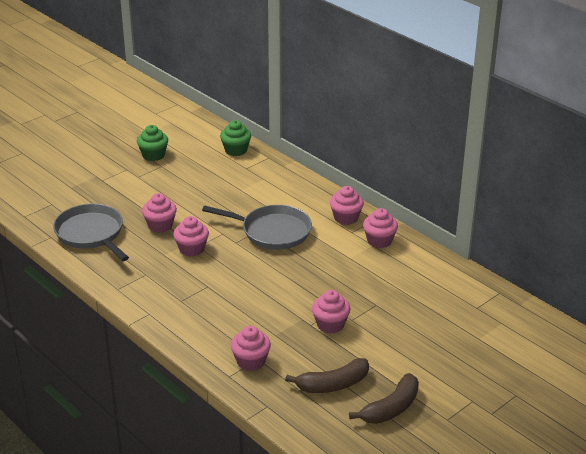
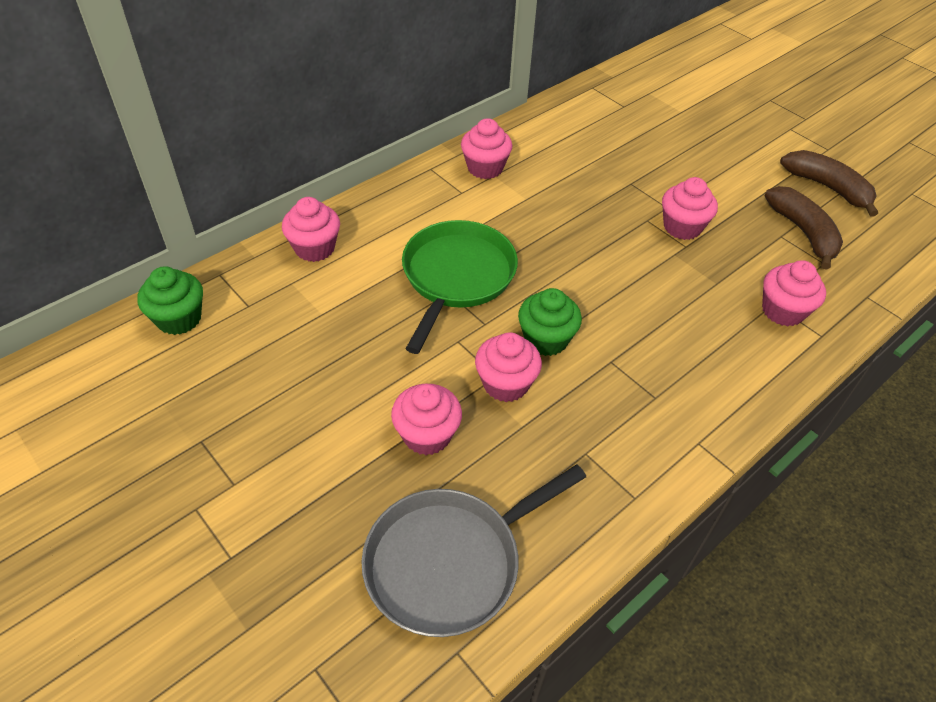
camera: 90 degrees left, 15 degrees up
(153, 155) = (151, 457): green cupcake -> green cupcake (546, 339)
(272, 231) = (456, 277): grey pan -> green pan
(346, 218) = (424, 195): pink cupcake -> pink cupcake (314, 248)

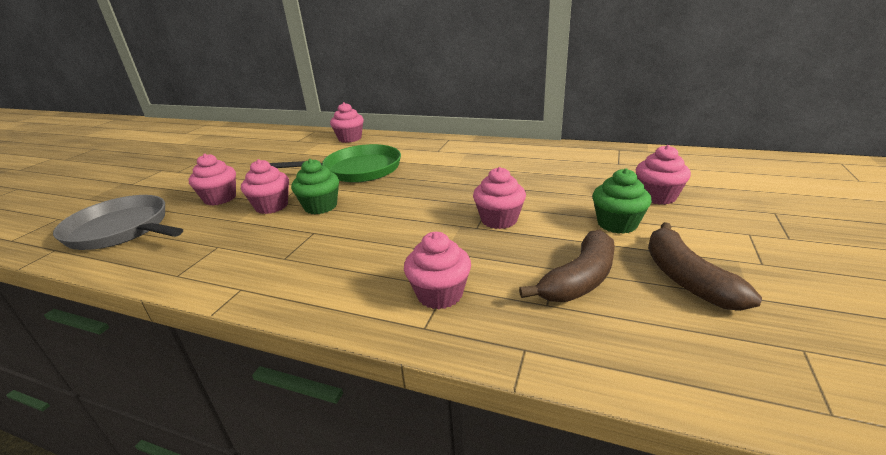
camera: 65 degrees right, 20 degrees down
(179, 318) = (279, 134): green cupcake -> green cupcake (617, 224)
(485, 168) = (470, 149): pink cupcake -> pink cupcake (657, 196)
(827, 188) = (686, 278): brown banana -> brown banana turned 150 degrees clockwise

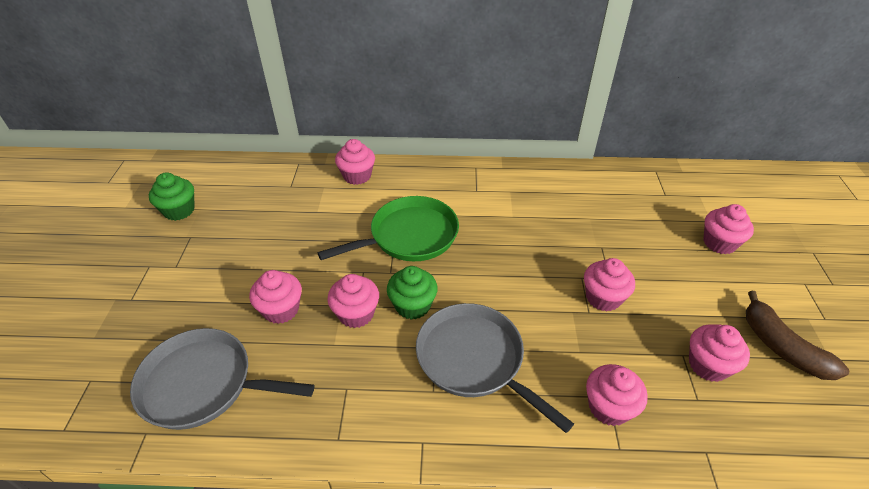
camera: 20 degrees left, 15 degrees up
(339, 243) = (474, 359): none -> grey pan
(579, 280) = (708, 365): brown banana -> pink cupcake
(617, 224) = (704, 287): green cupcake -> green cupcake (179, 210)

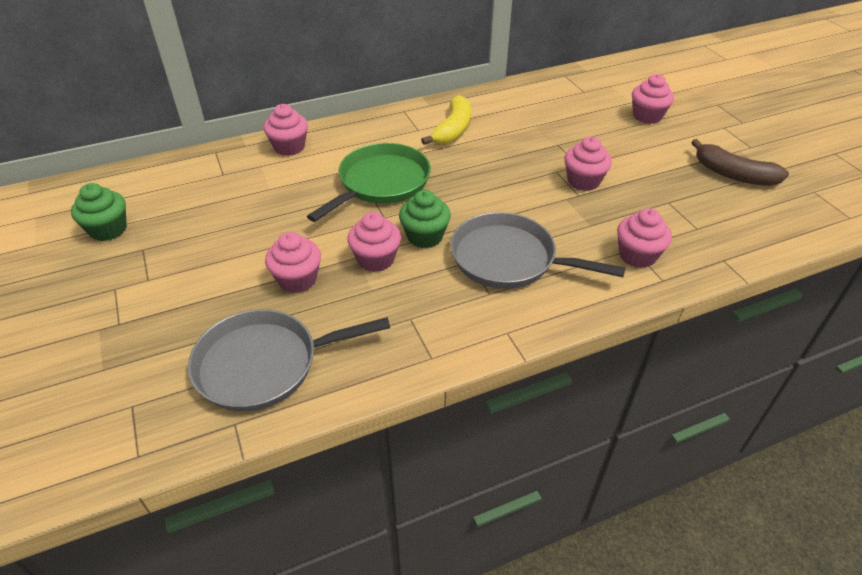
camera: 25 degrees left, 0 degrees up
(508, 200) = (453, 130): none -> yellow banana
(708, 365) = (690, 203): pink cupcake -> none

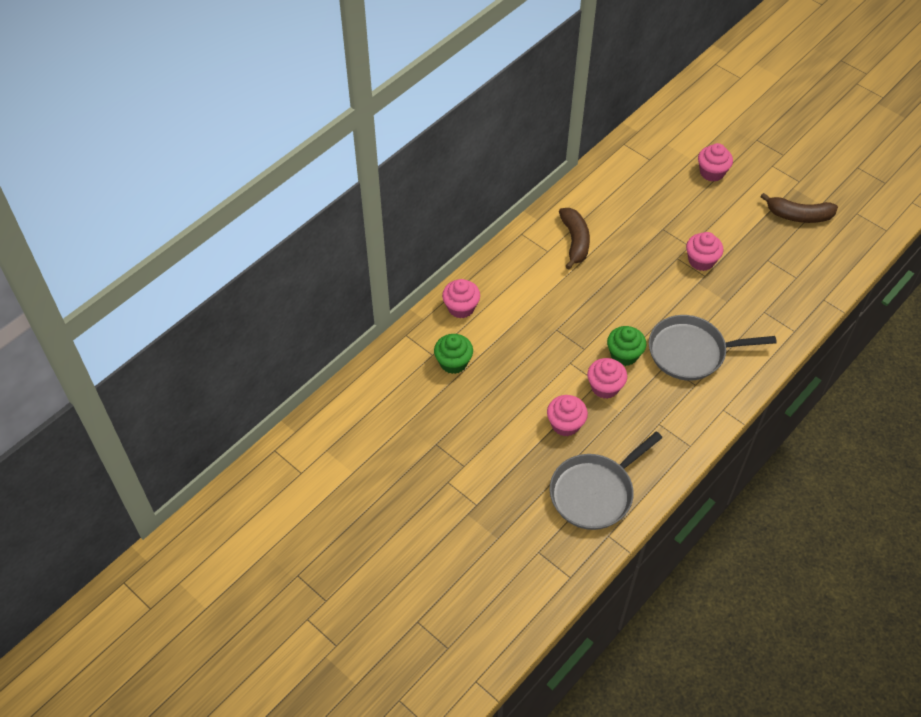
camera: 25 degrees left, 10 degrees up
(108, 229) = (394, 438): green cupcake -> green cupcake (453, 362)
(381, 183) = (559, 317): green pan -> none
(453, 130) = (575, 241): yellow banana -> brown banana
(637, 255) = (770, 316): pink cupcake -> none

